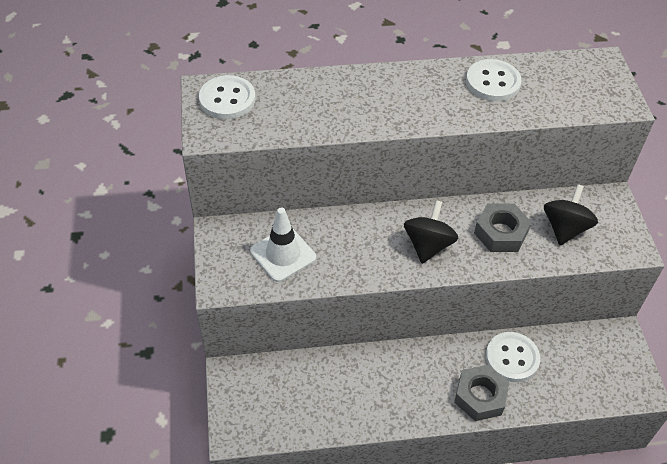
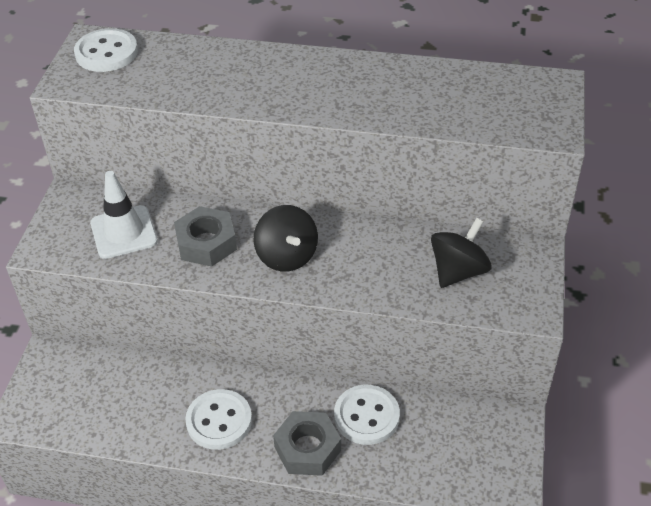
camera: 20 degrees right, 5 degrees down
(428, 245) = (287, 256): black spinning top -> black spinning top turned 120 degrees clockwise
(492, 82) = (407, 83): white button -> white button (219, 421)
(501, 233) = (378, 260): grey nut -> grey nut (206, 243)

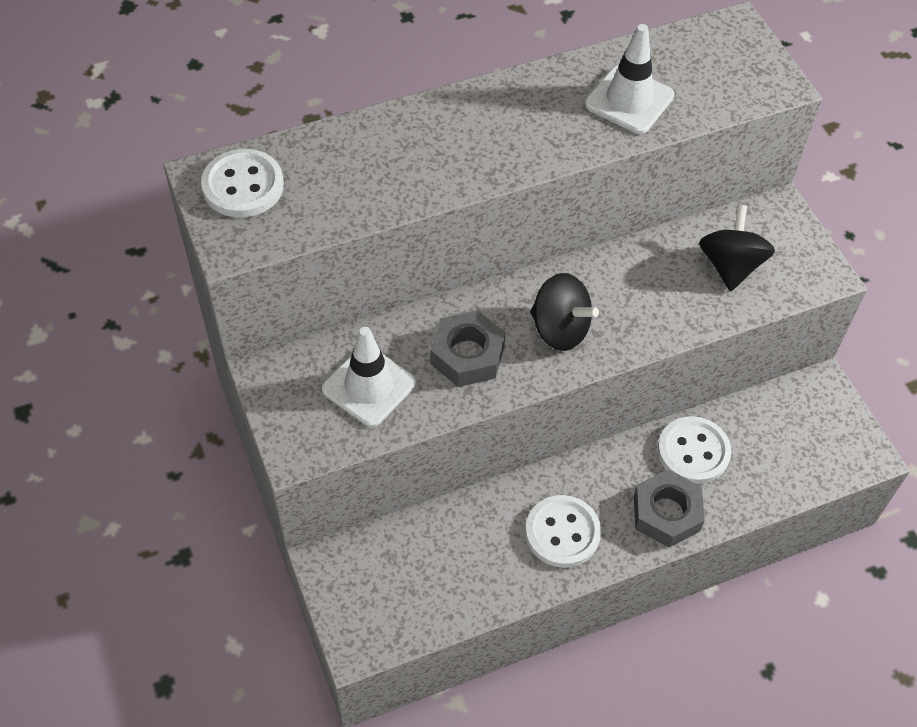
camera: 35 degrees left, 10 degrees up
(421, 99) = (629, 100): none -> white traffic cone

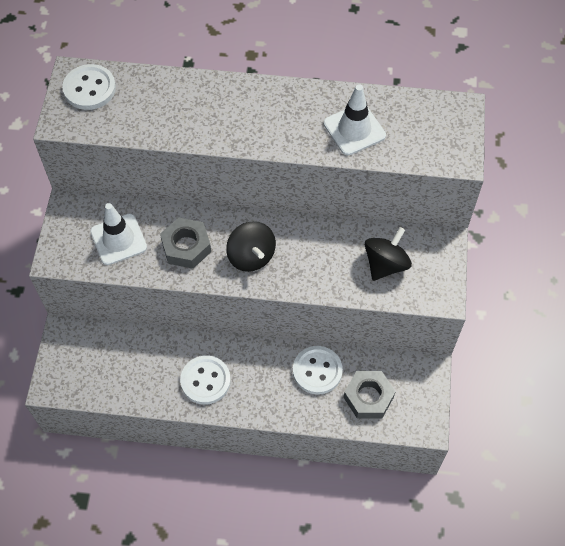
camera: 30 degrees right, 5 degrees up
(666, 513) = (275, 400): grey nut -> grey nut (368, 397)

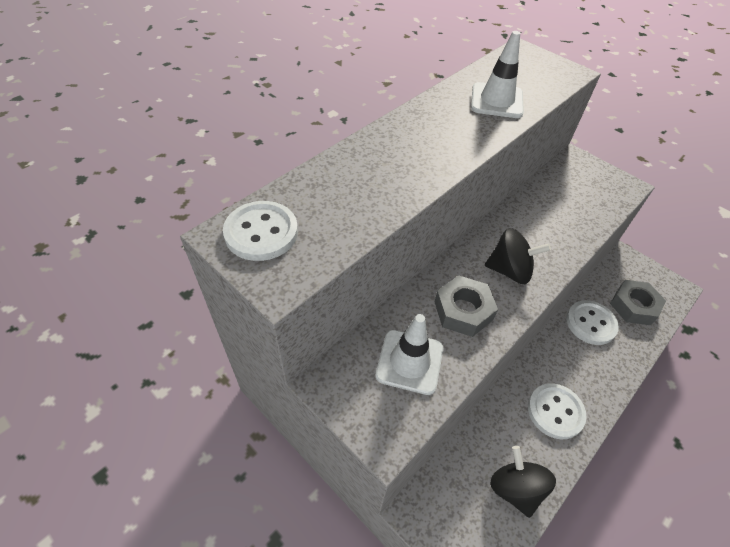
camera: 55 degrees left, 10 degrees down
(385, 264) = (576, 197): black spinning top -> black spinning top (515, 488)

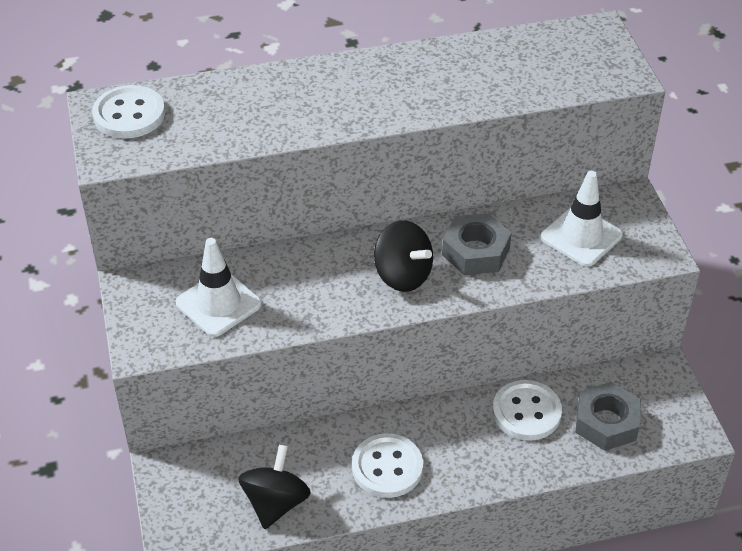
camera: 35 degrees right, 5 degrees down
(463, 311) = (313, 288): grey nut -> grey nut (476, 251)
(496, 101) = (486, 78): white traffic cone -> white traffic cone (581, 236)

